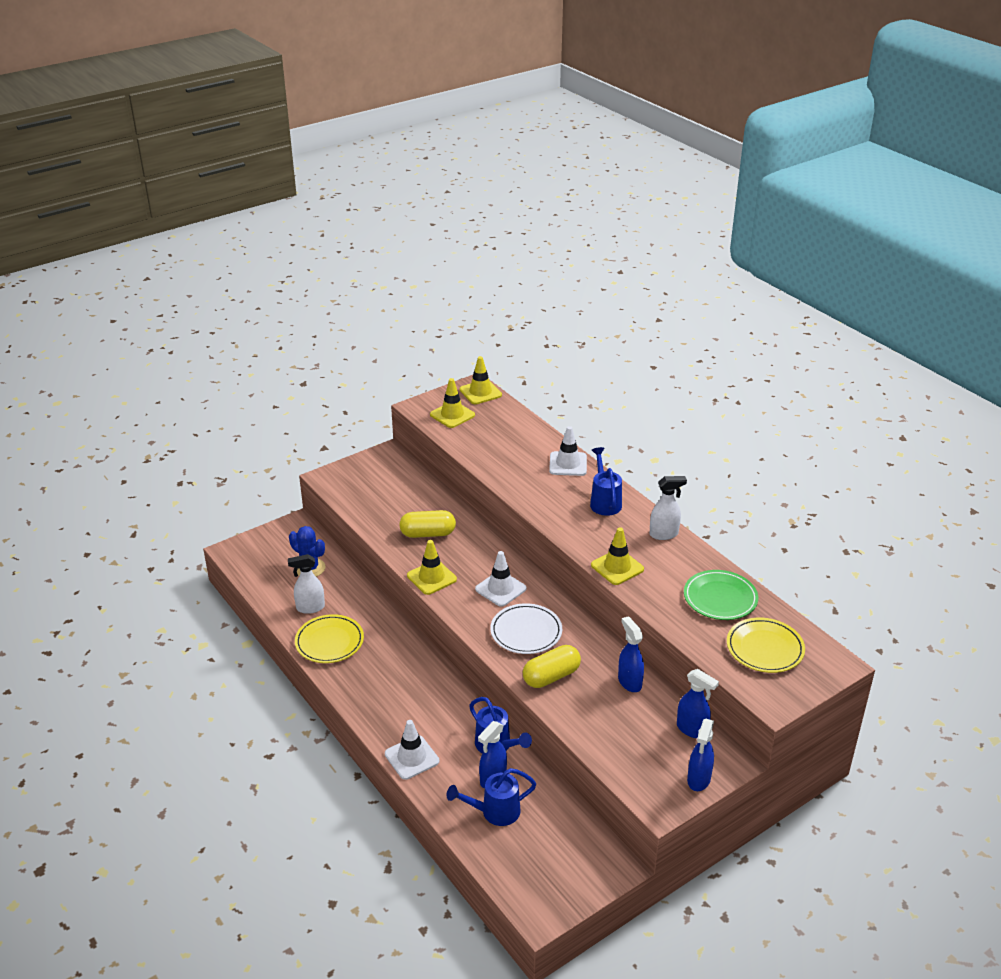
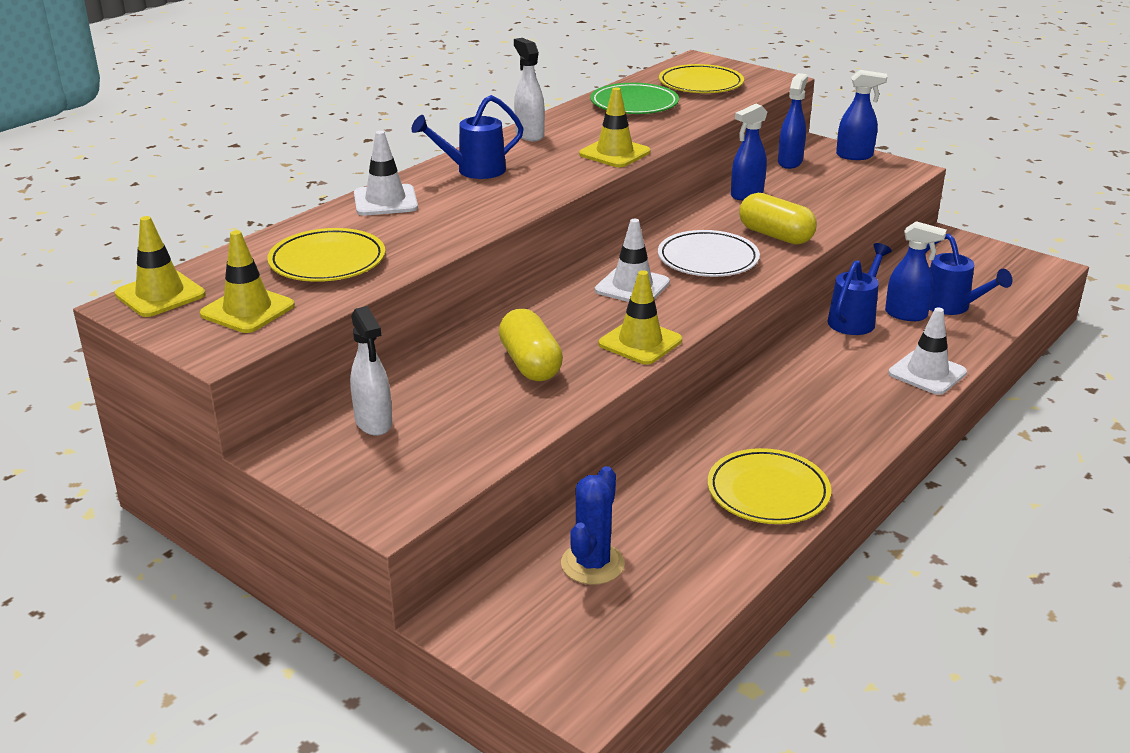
camera: 105 degrees left, 5 degrees down
(310, 608) = (700, 535): white spray bottle -> white spray bottle (374, 423)
(495, 439) = (327, 261): none -> yellow plate

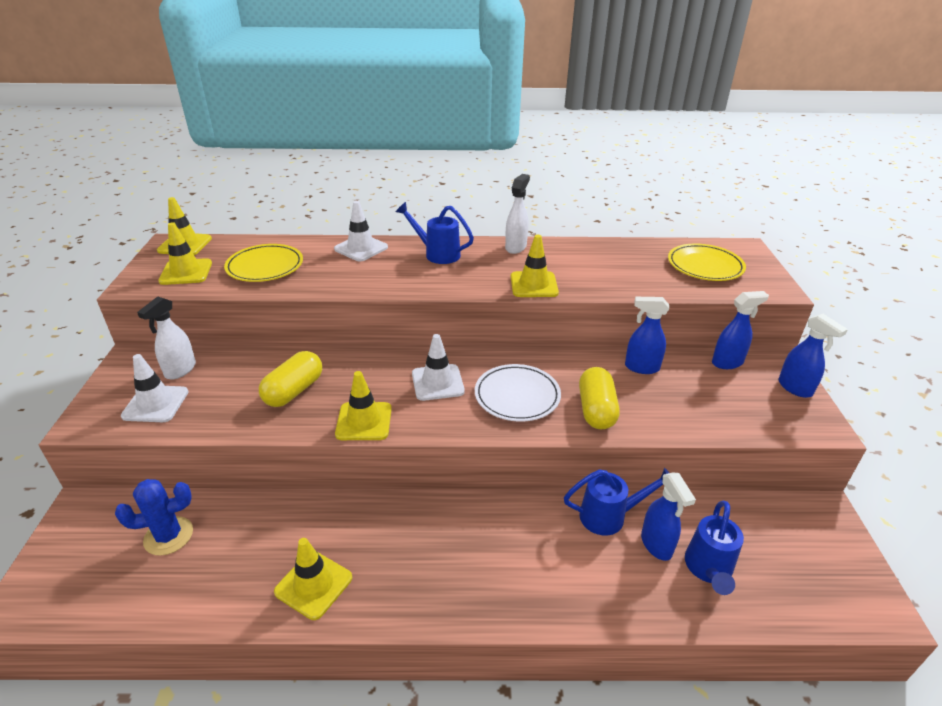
camera: 50 degrees right, 5 degrees up
(634, 104) = (624, 258): green plate -> none
(768, 492) = (313, 585): yellow plate -> yellow traffic cone
(927, 373) = (577, 604): white traffic cone -> white traffic cone (155, 404)

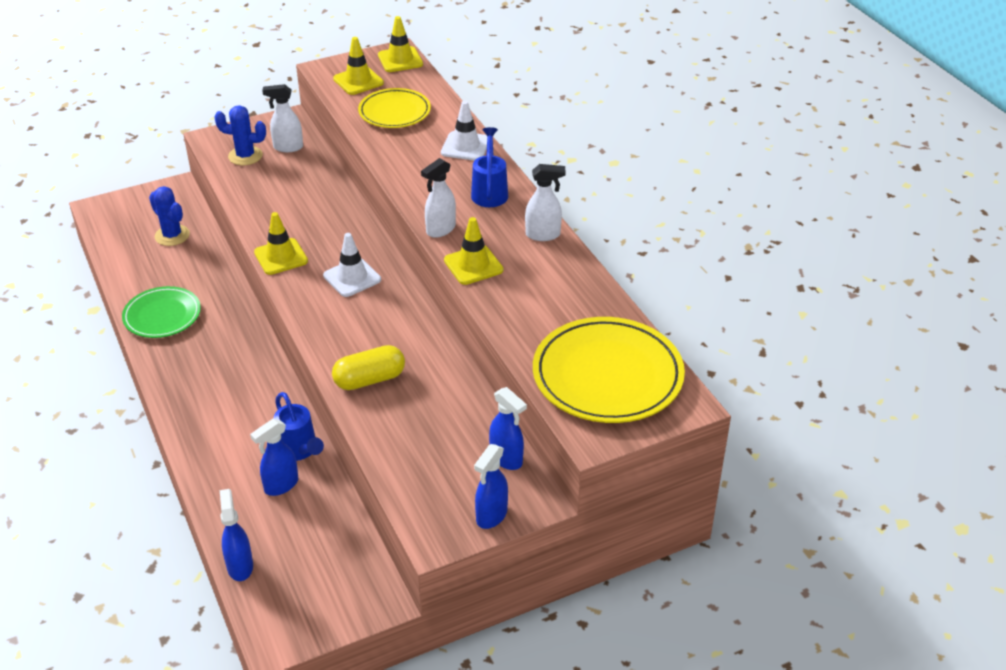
camera: 65 degrees right, 5 degrees up
(155, 404) = (245, 156): white traffic cone -> blue cactus
(294, 391) = (296, 209): yellow capsule -> none
(313, 585) = (162, 316): yellow traffic cone -> green plate
(470, 287) = (440, 229): none -> white spray bottle
(517, 396) = (361, 327): white plate -> none
(641, 367) = (456, 397): blue spray bottle -> blue spray bottle (240, 566)
(705, 266) = (607, 375): yellow plate -> yellow plate, size x1.63
(708, 569) = (269, 522): blue watering can -> none

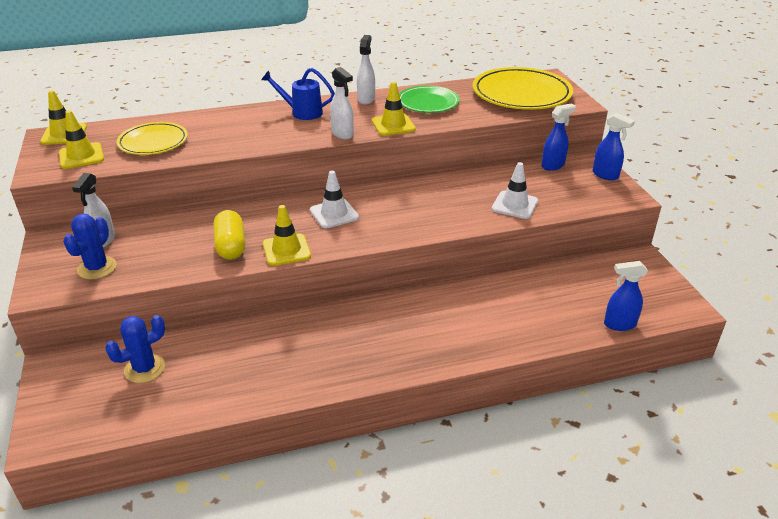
camera: 80 degrees left, 5 degrees down
(162, 316) = (284, 375): green plate -> green plate (428, 103)
(281, 485) = (531, 300): blue spray bottle -> none
(299, 450) = (492, 289): blue watering can -> none
(369, 380) = (466, 212): yellow capsule -> yellow capsule (231, 246)
(465, 146) = (232, 117): white traffic cone -> white traffic cone (514, 205)

